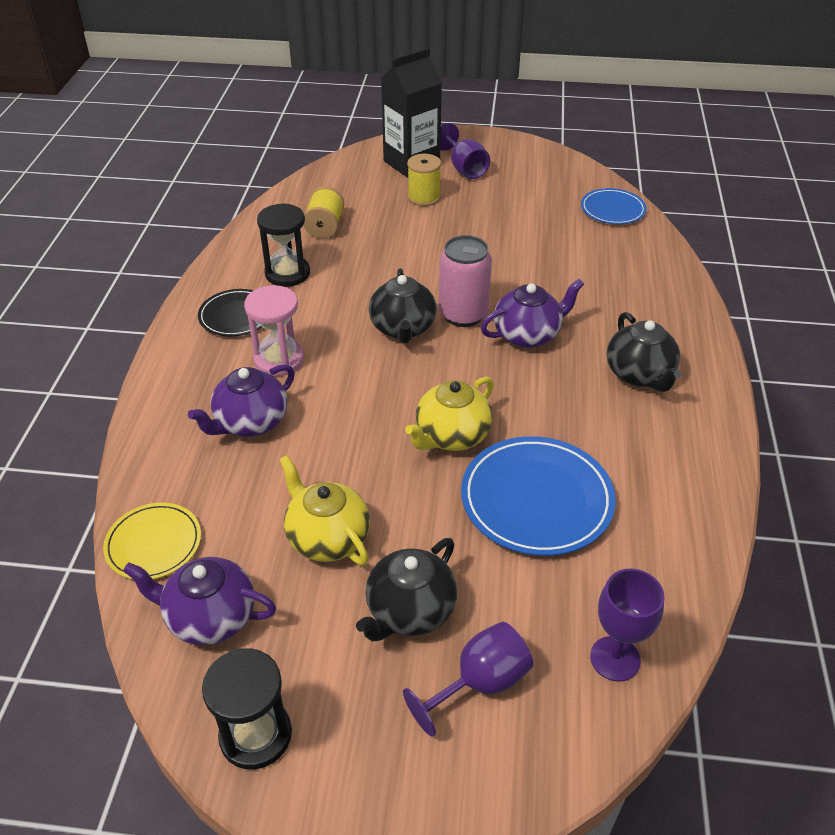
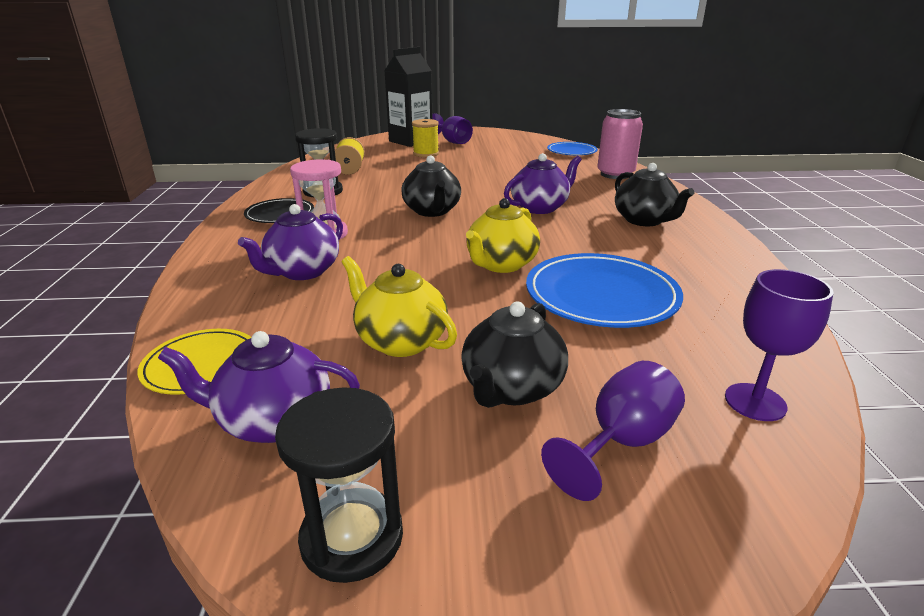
camera: 10 degrees left, 15 degrees down
(463, 314) = (481, 201): pink can -> pink can (615, 174)

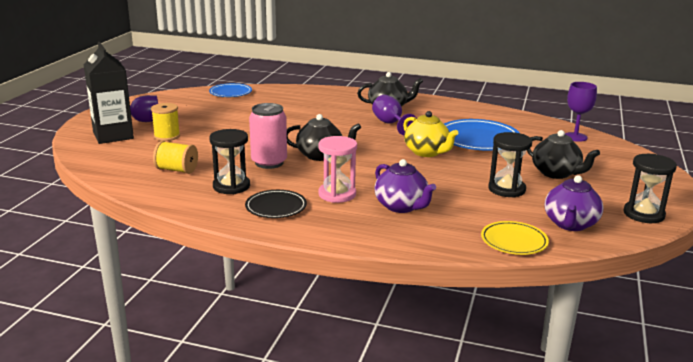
camera: 70 degrees left, 5 degrees down
(400, 341) = (506, 189): yellow teapot -> black hourglass
(540, 208) = (343, 126): purple teapot -> none
(615, 174) = (299, 94): pink can -> pink can (269, 163)
(621, 442) = (596, 163): purple goblet -> purple goblet (390, 124)

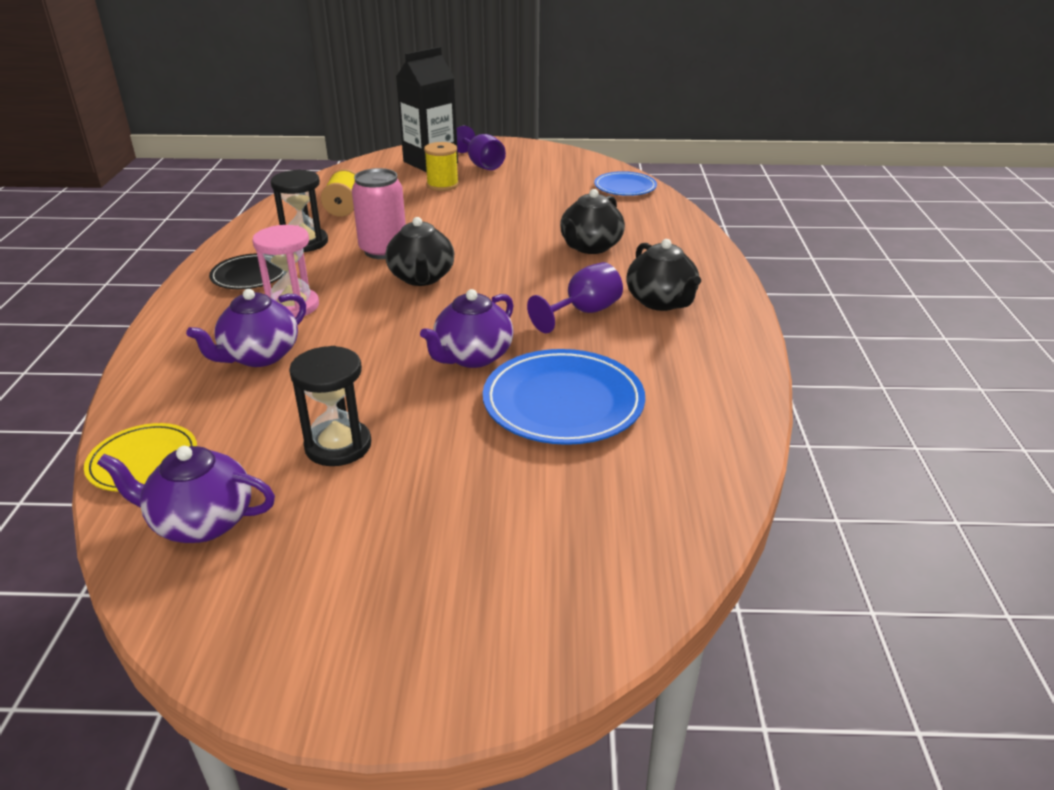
camera: 75 degrees right, 10 degrees up
(427, 152) = (472, 357): yellow teapot -> purple teapot
(556, 173) = (428, 503): black teapot -> black teapot (590, 247)
(575, 137) = (656, 531): purple goblet -> none
(643, 214) = (247, 628): black hourglass -> none

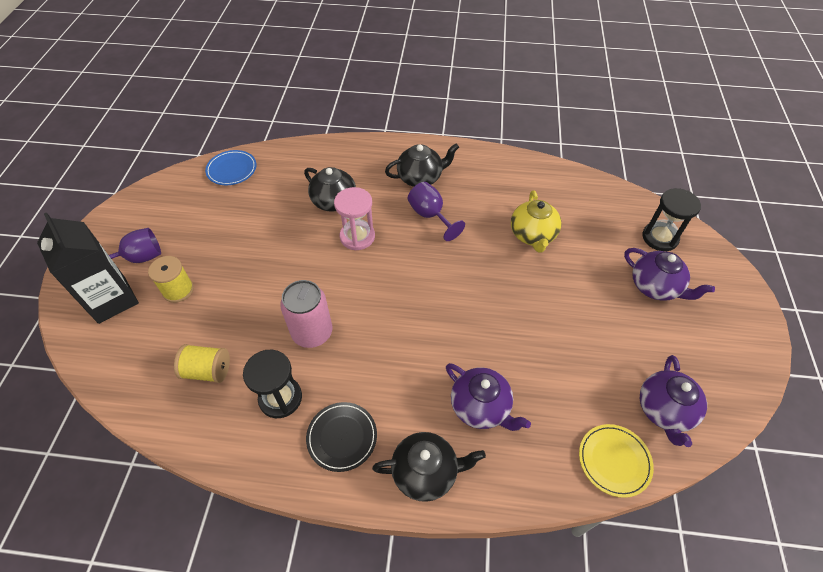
camera: 85 degrees left, 20 degrees up
(293, 306) = (404, 393): pink hourglass -> pink hourglass (357, 237)
(338, 446) = (584, 345): black hourglass -> black hourglass (660, 238)
(421, 278) = (367, 304): black teapot -> black teapot (426, 472)
(472, 357) = (483, 276): purple teapot -> purple teapot (655, 287)
(563, 402) = (532, 235): blue plate -> yellow teapot

